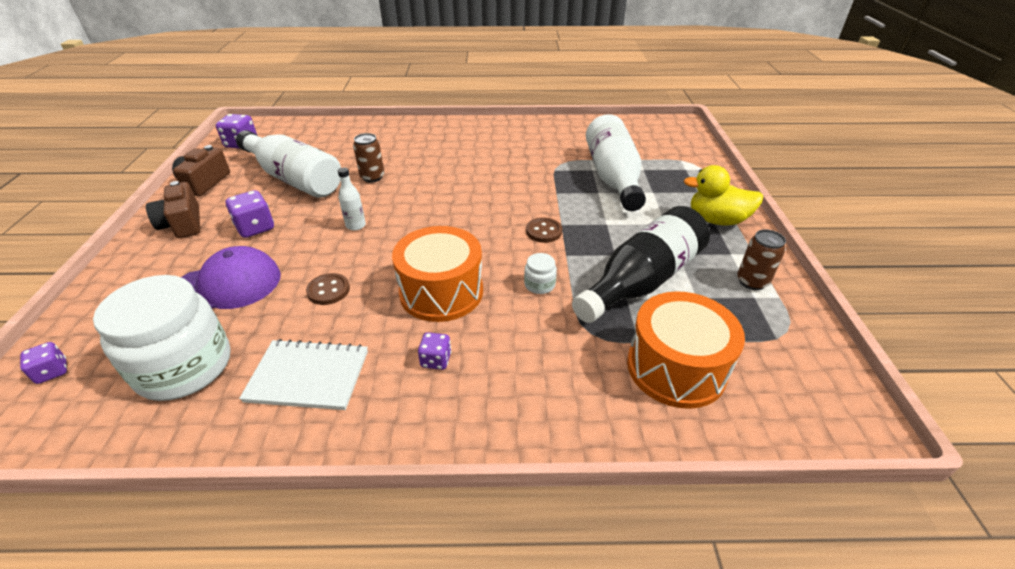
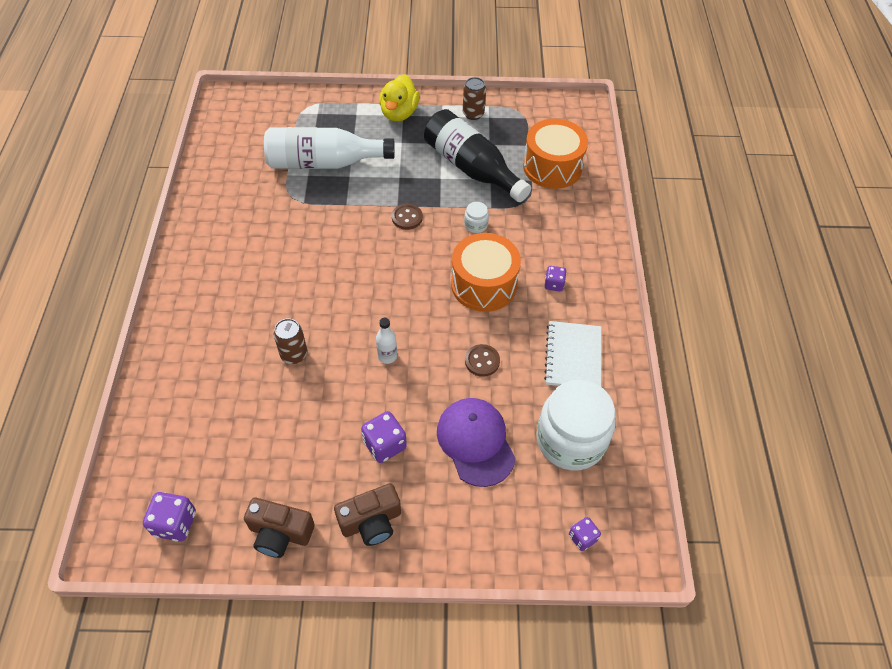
camera: 90 degrees left, 15 degrees up
(294, 179) = (285, 432): white bottle -> none

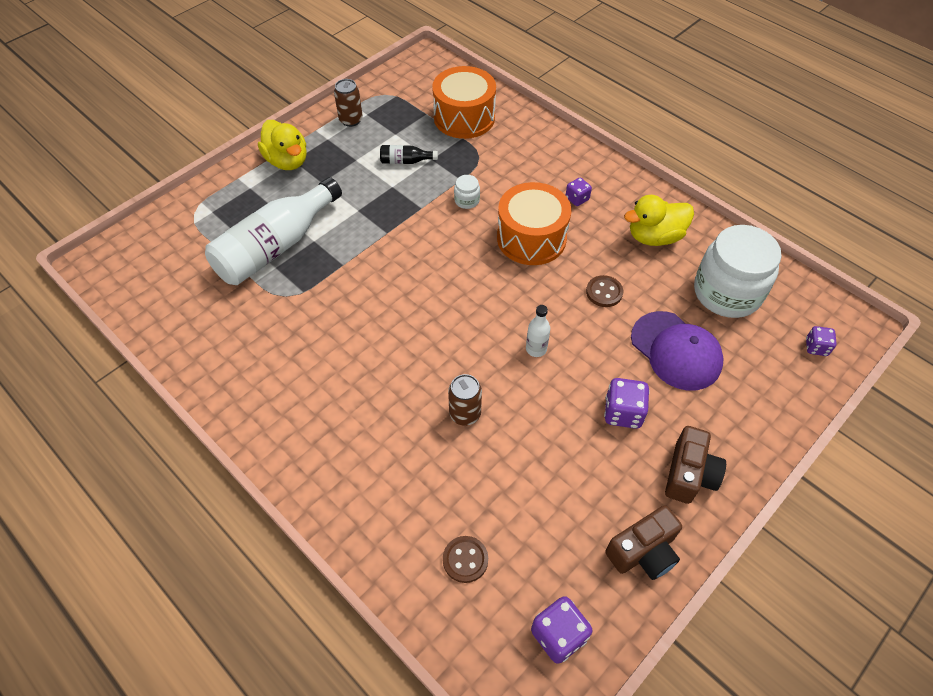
camera: 45 degrees left, 0 degrees up
(407, 218) = (407, 236): brown button -> brown button (465, 560)
(471, 168) = (405, 161): black bottle -> black bottle, size x0.42
(475, 442) = (676, 351): purple cap -> purple cap turned 150 degrees counterclockwise
(573, 356) = (654, 237): white notebook -> yellow duck

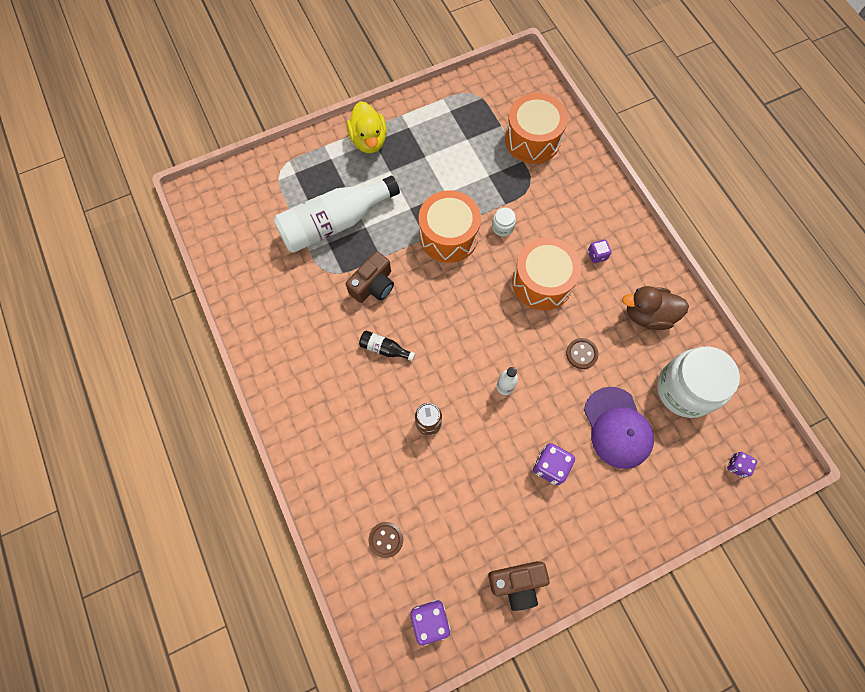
camera: 20 degrees right, 15 degrees up
(351, 120) = (434, 113): brown can -> none
(405, 161) = (466, 171): black bottle -> black bottle (384, 349)
(411, 224) = (448, 236): none -> orange drum
(654, 237) = (648, 315): yellow duck -> brown duck
(689, 474) = (579, 536): brown camera -> brown camera (373, 285)

